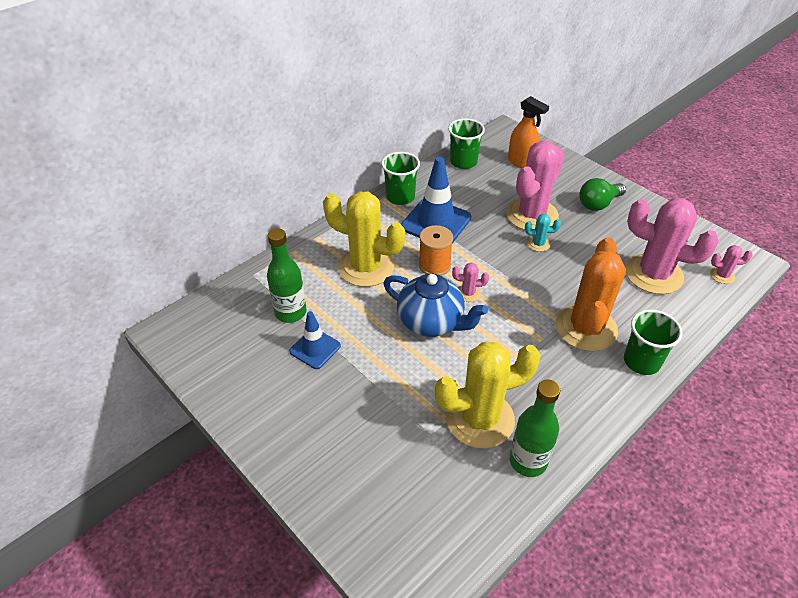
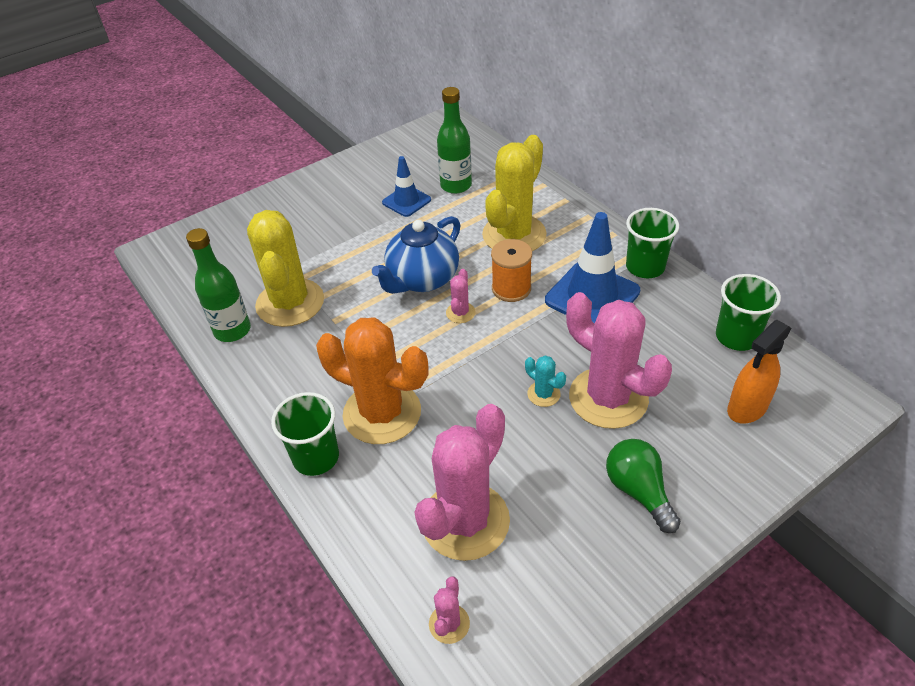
camera: 100 degrees right, 0 degrees up
(538, 244) = (543, 394): turquoise cactus -> turquoise cactus turned 60 degrees counterclockwise

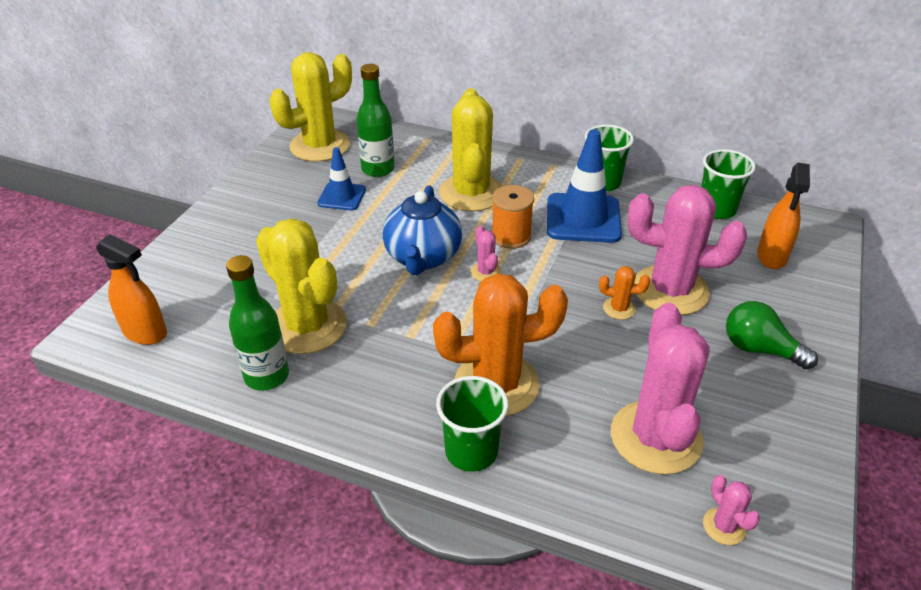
camera: 35 degrees left, 5 degrees down
(186, 263) = (145, 333): none -> orange spray bottle
(428, 148) = (320, 146): none -> yellow cactus
(543, 394) = (619, 308): turquoise cactus -> orange cactus

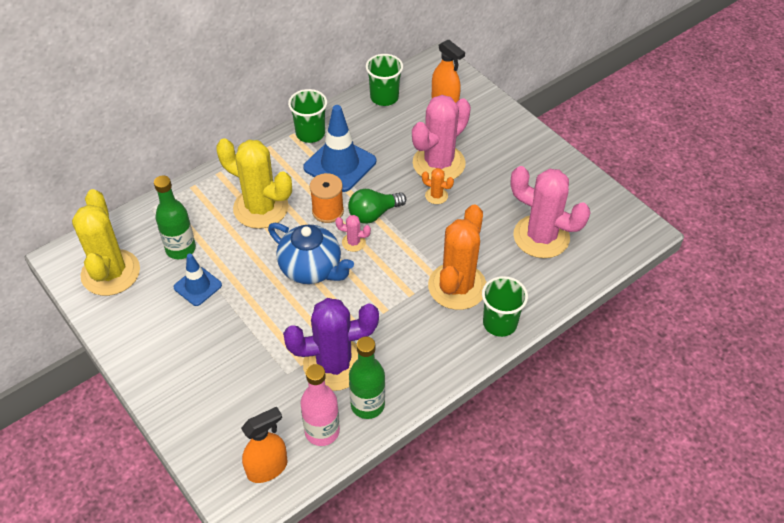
camera: 60 degrees left, 10 degrees up
(211, 354) = (322, 431): none -> pink bottle
(307, 326) = (334, 364): yellow cactus -> purple cactus
(619, 308) = (436, 196): orange cactus -> orange cactus turned 75 degrees clockwise
(724, 526) = (609, 243): pink cactus -> none
(759, 349) = (510, 156): green light bulb -> green light bulb (373, 214)

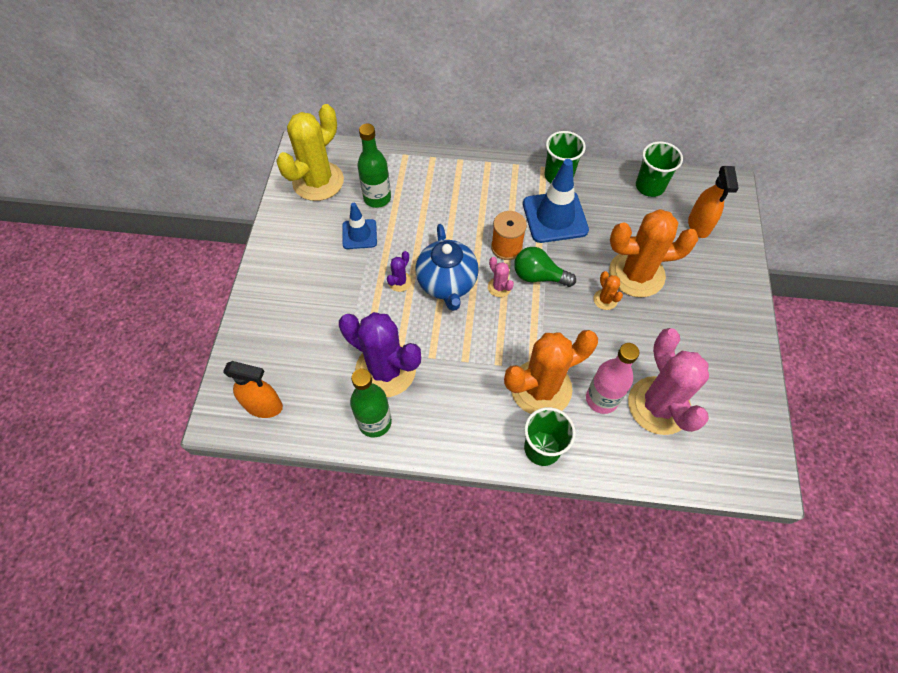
camera: 45 degrees right, 10 degrees up
(261, 208) = (461, 208): yellow cactus -> none
(273, 295) = (399, 282): none -> purple cactus
(322, 431) = (324, 413): pink bottle -> pink bottle (601, 399)
(438, 163) = (636, 274): pink cactus -> orange cactus

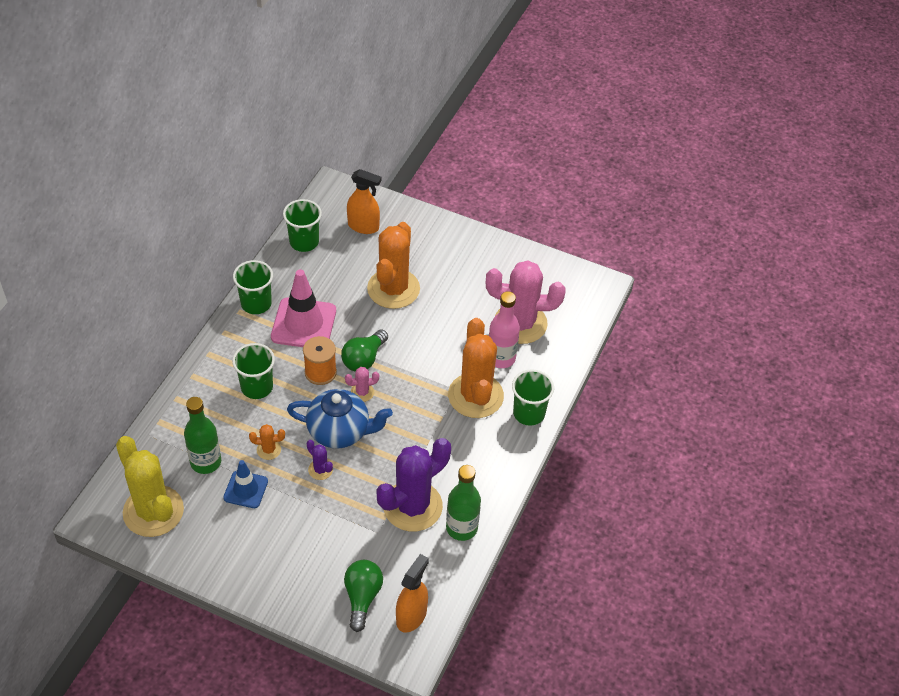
camera: 75 degrees left, 10 degrees down
(274, 358) = (362, 597): none -> green light bulb
(468, 206) = (257, 387): none -> green cup
(555, 217) = (303, 324): blue traffic cone -> pink traffic cone
(605, 299) = (409, 320): orange cactus -> orange cactus (268, 450)

